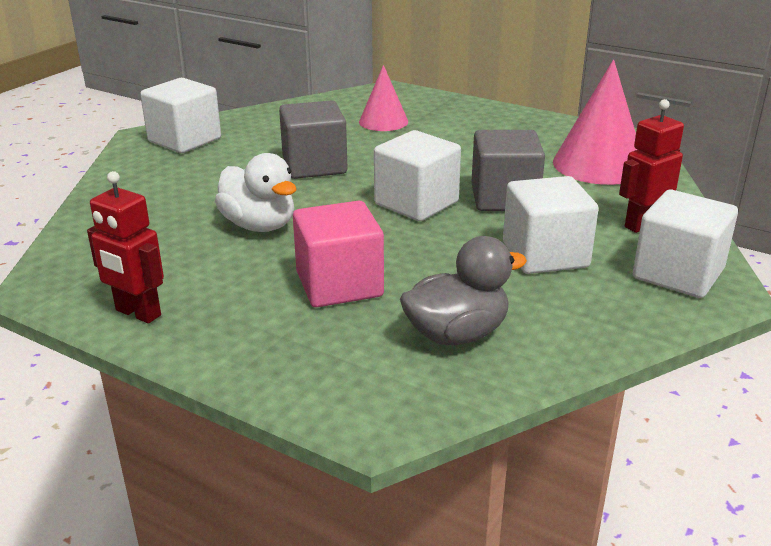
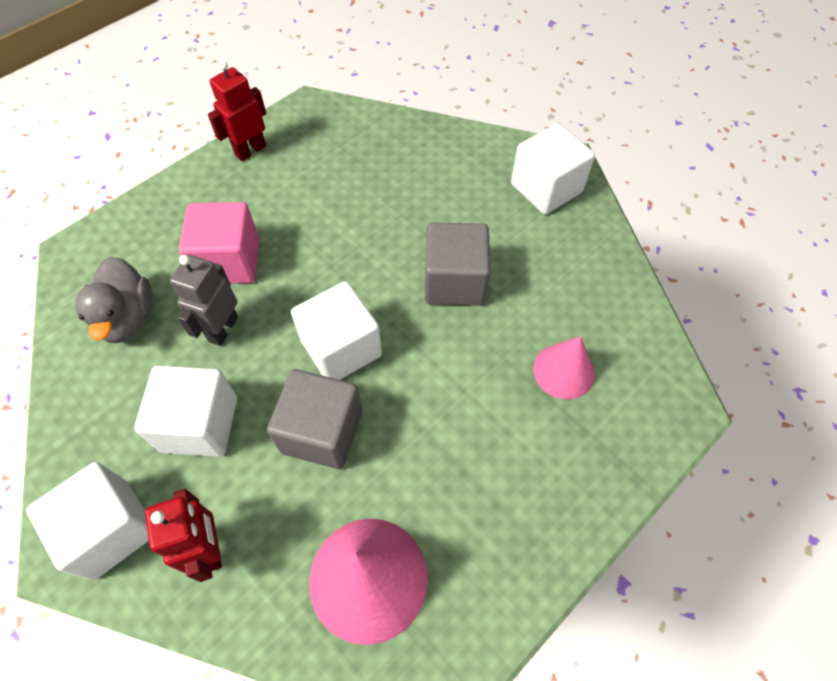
camera: 105 degrees right, 30 degrees up
(259, 225) = (345, 225): white duck -> none
(433, 267) = (223, 329): none -> grey robot

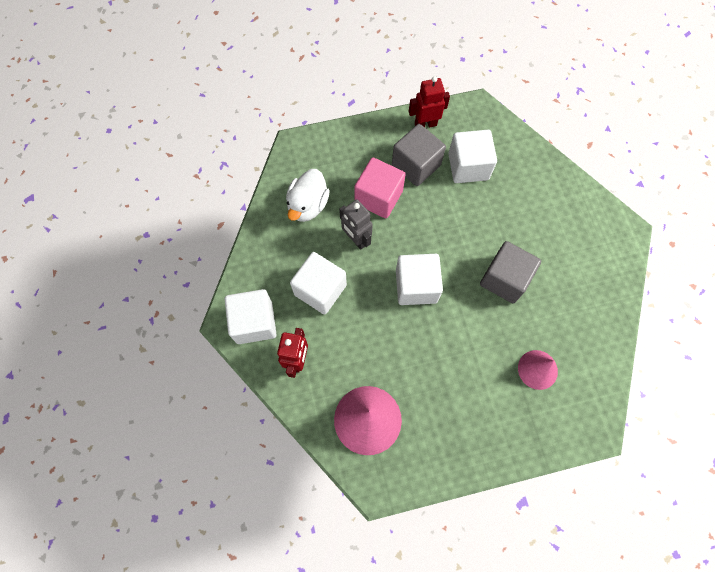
camera: 30 degrees right, 10 degrees up
(127, 318) = (308, 205): grey duck -> white duck
(223, 329) = (356, 239): grey robot -> grey robot turned 90 degrees counterclockwise
(322, 432) = (382, 329): grey cube -> grey cube (416, 165)
(546, 188) = (601, 245): white cube -> white cube (468, 166)

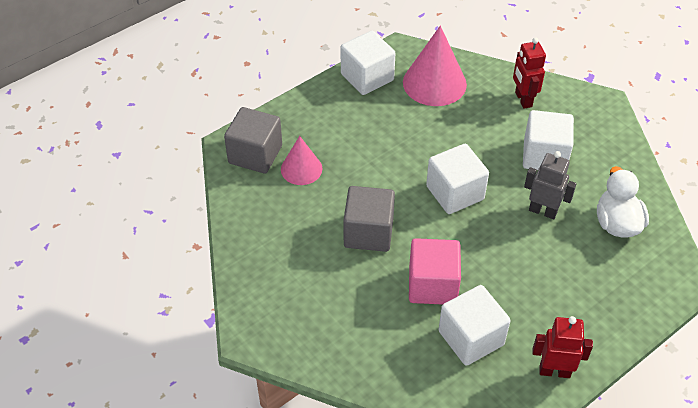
camera: 155 degrees right, 20 degrees down
(254, 322) = (582, 111): white cube -> white cube (367, 77)
(378, 197) = (549, 261): pink cube -> pink cube (432, 285)
(416, 165) = (532, 314): grey cube -> grey cube (255, 154)
(425, 124) = (554, 371): red robot -> red robot turned 135 degrees counterclockwise

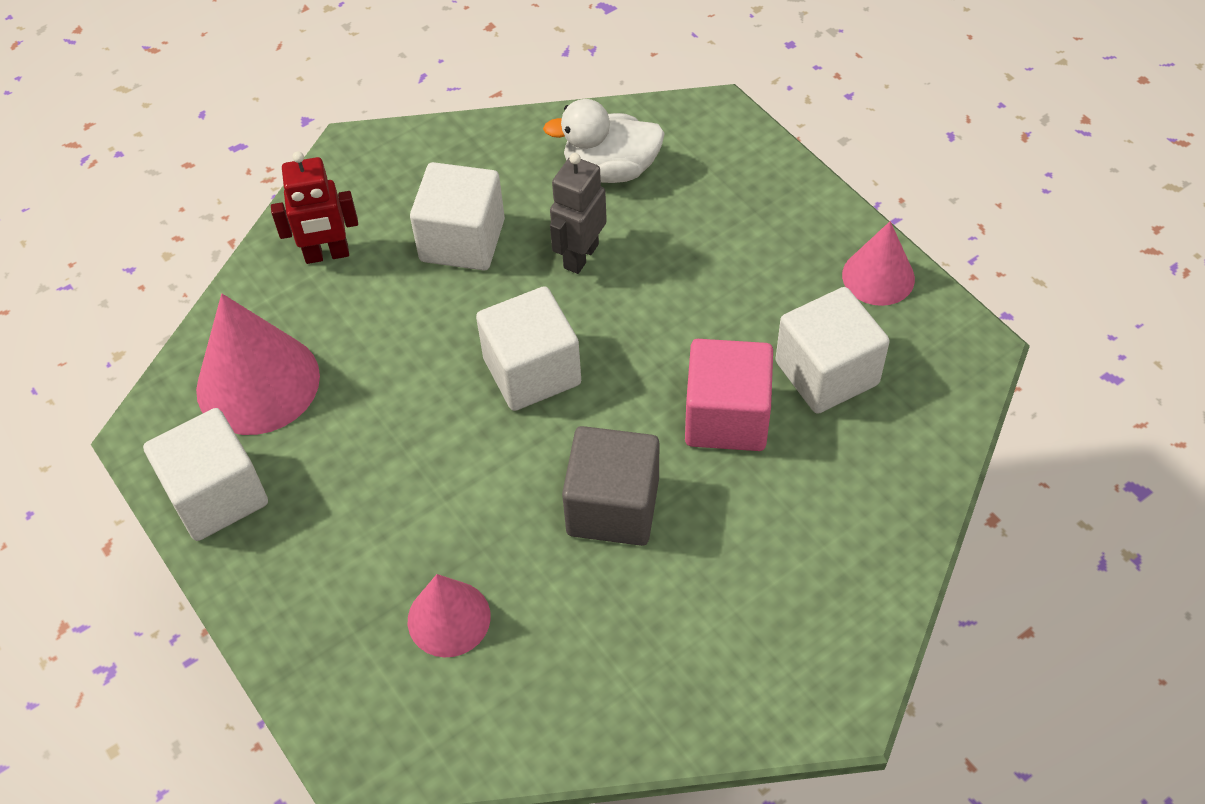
camera: 85 degrees left, 5 degrees up
(255, 154) = (399, 707): grey cube -> none
(554, 371) = (878, 276): red robot -> pink cone

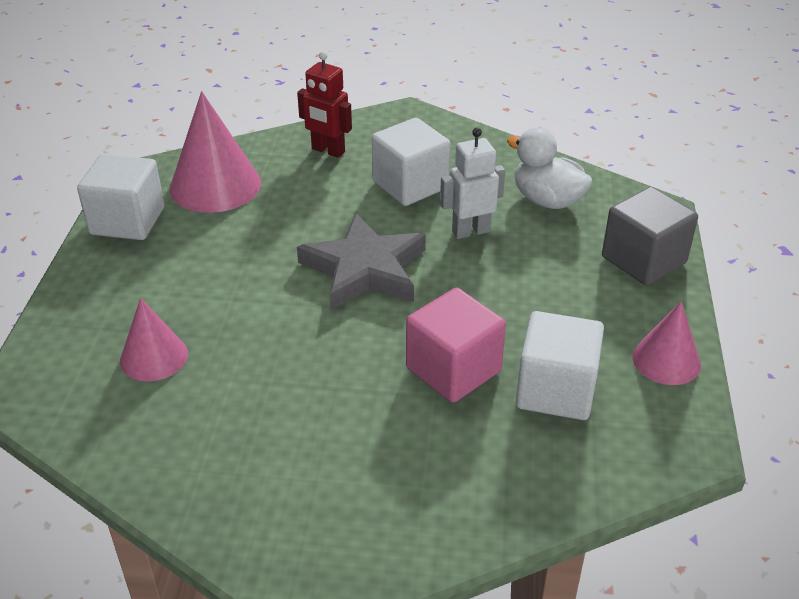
camera: 40 degrees right, 15 degrees down
(532, 371) = (364, 269): white cube -> grey star
(580, 256) = (470, 231): grey robot -> white robot
(613, 507) = (318, 368): grey cube -> grey cube (643, 260)

